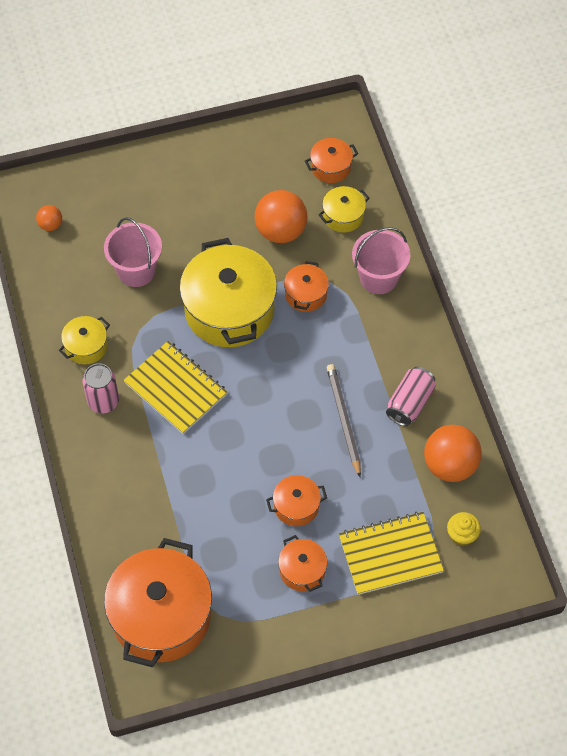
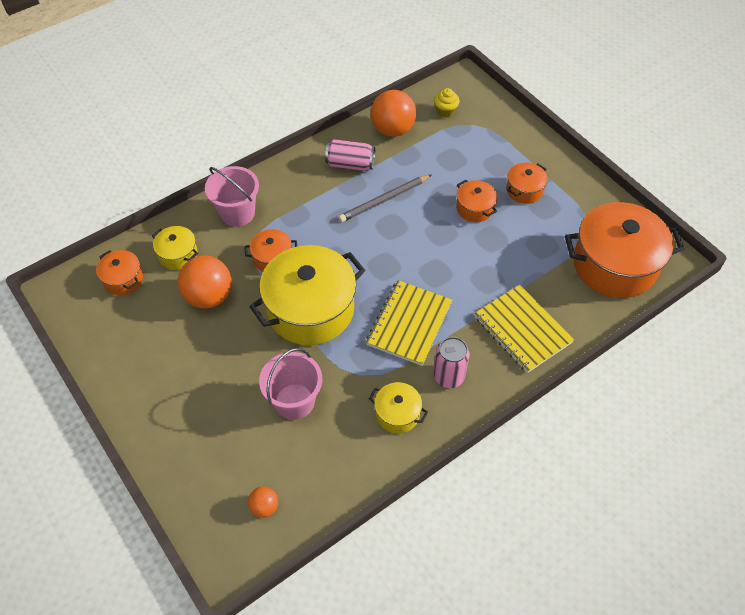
camera: 110 degrees left, 5 degrees down
(390, 554) = (482, 145): yellow notebook -> yellow notebook (522, 330)

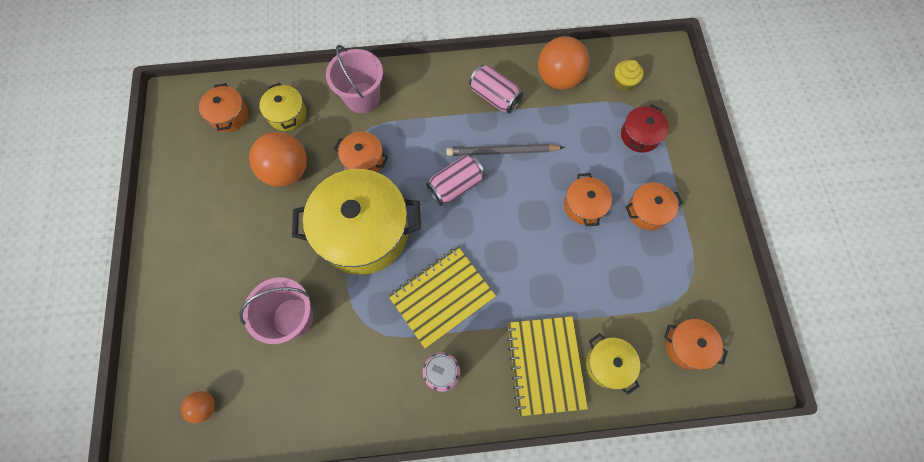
camera: 30 degrees right, 15 degrees up
(364, 241) = (456, 186): none -> pink can
(397, 413) = (372, 384): yellow pot -> yellow pot (608, 364)
(483, 142) = (640, 135): none -> red pot
(614, 265) = (687, 346): orange pot -> orange pot, size x0.47

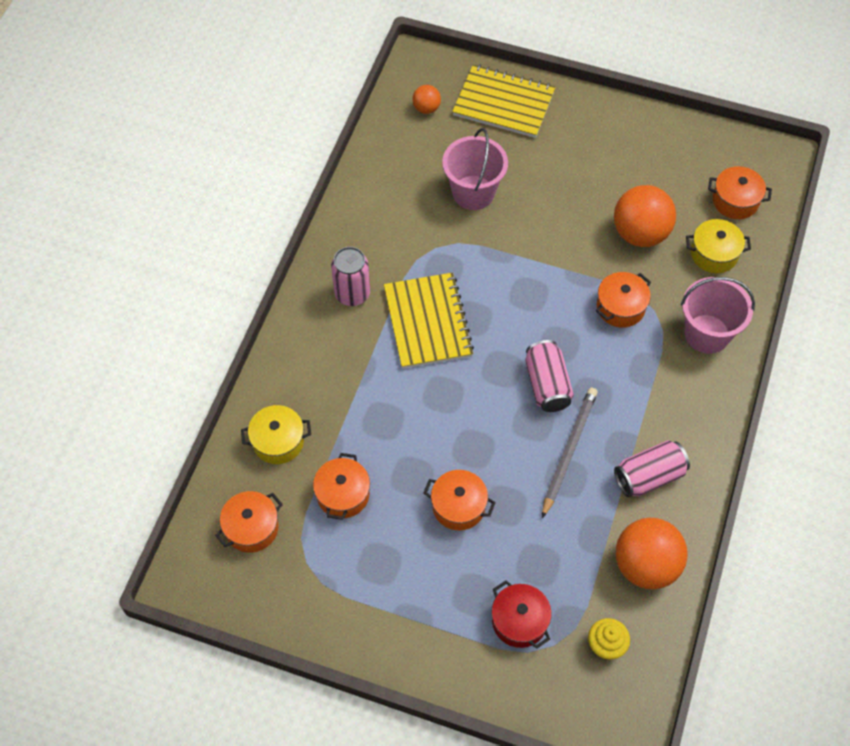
camera: 115 degrees right, 10 degrees down
(364, 232) = (534, 279): yellow pot -> none
(545, 365) = (310, 384): yellow notebook -> yellow notebook (503, 103)
(647, 211) = (417, 573): orange pot -> orange pot (343, 494)

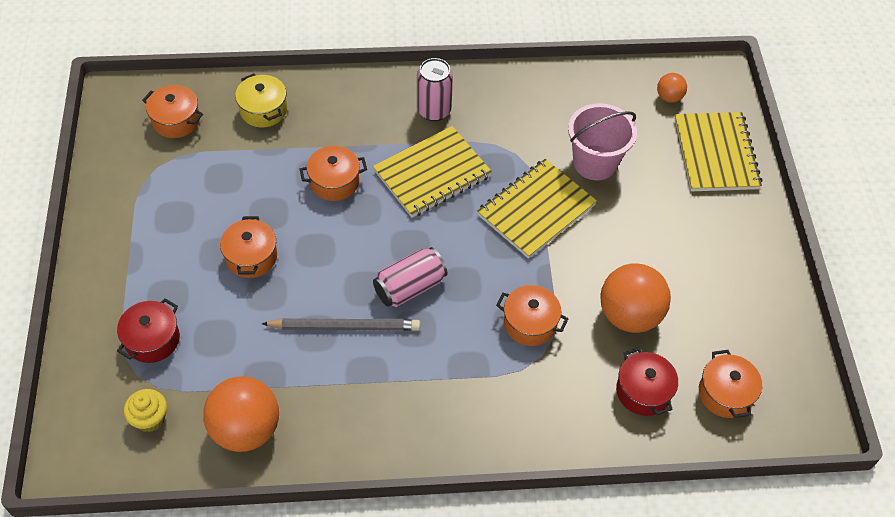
camera: 65 degrees right, 5 degrees down
(343, 494) = (230, 170): orange pot -> orange pot (334, 182)
(505, 257) = (536, 210): none -> yellow notebook
(649, 476) = (345, 404): pink can -> none
(707, 334) = (538, 412): pink bucket -> none
(714, 254) = (643, 391): yellow pot -> red pot

